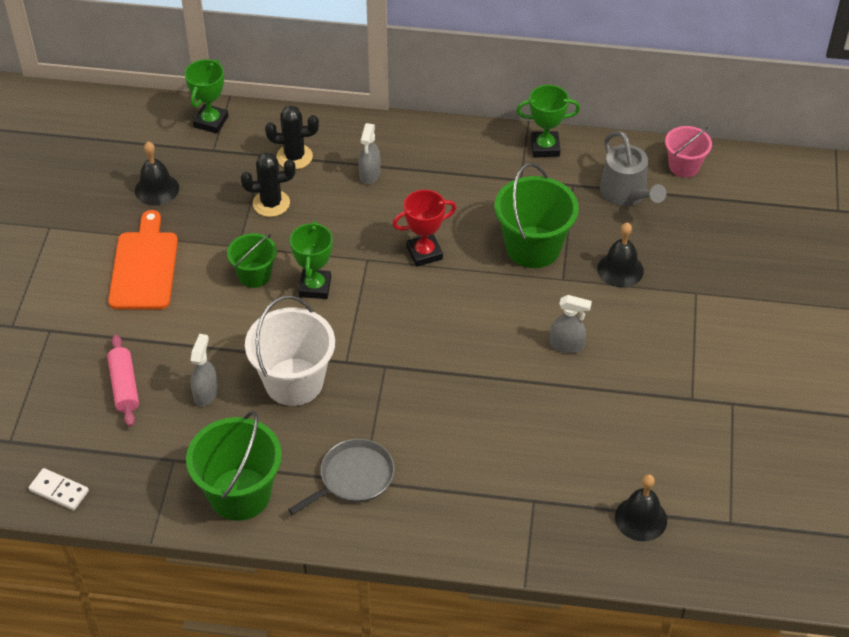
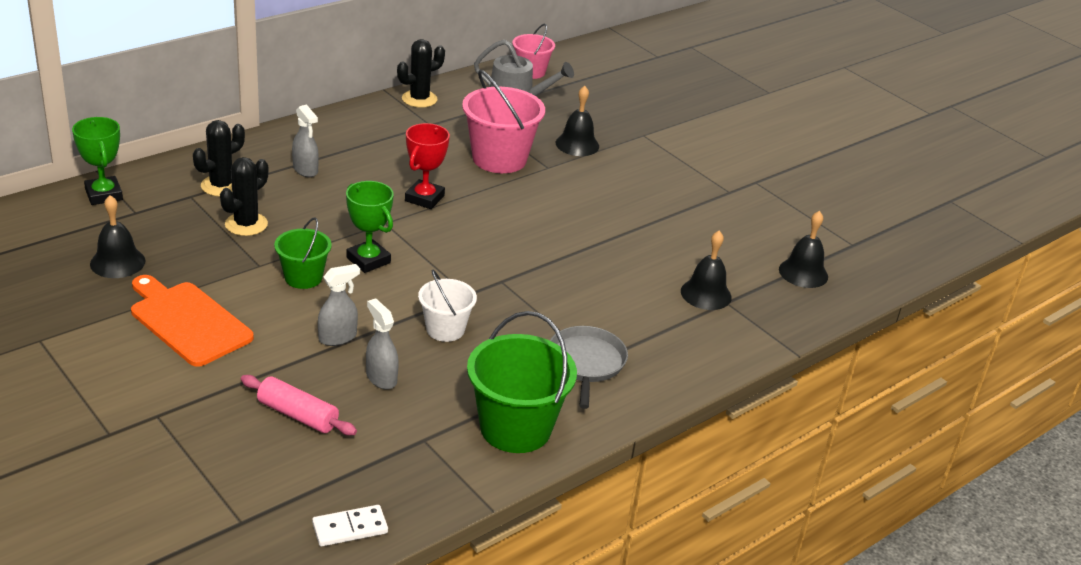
camera: 50 degrees left, 15 degrees down
(294, 382) = (445, 329): white bucket -> white bucket, size x0.59
(527, 482) = (706, 294): none -> black bell
(533, 247) = (499, 159): green bucket -> pink bucket
(545, 147) = (419, 99): green trophy -> black cactus
(567, 345) = (609, 203): grey spray bottle -> grey spray bottle (338, 337)

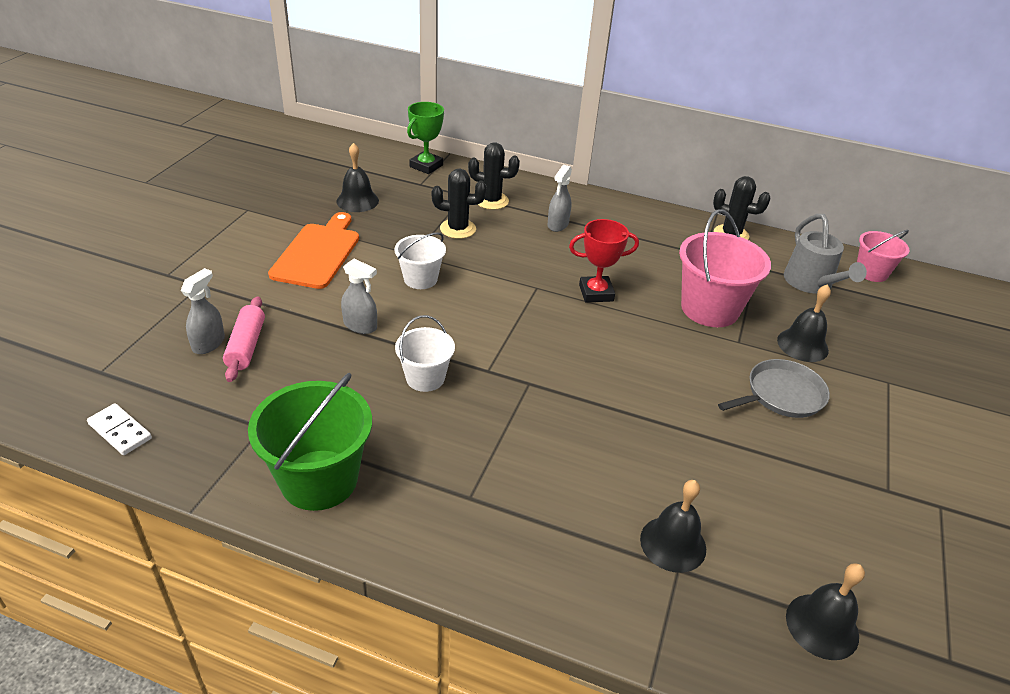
camera: 60 degrees right, 5 degrees up
(303, 277) = (420, 279): green bucket -> white bucket
(368, 260) = (477, 300): green trophy -> none
(381, 378) = (327, 369): grey spray bottle -> grey spray bottle (209, 343)
(586, 363) = (459, 491): grey pan -> grey pan (781, 395)

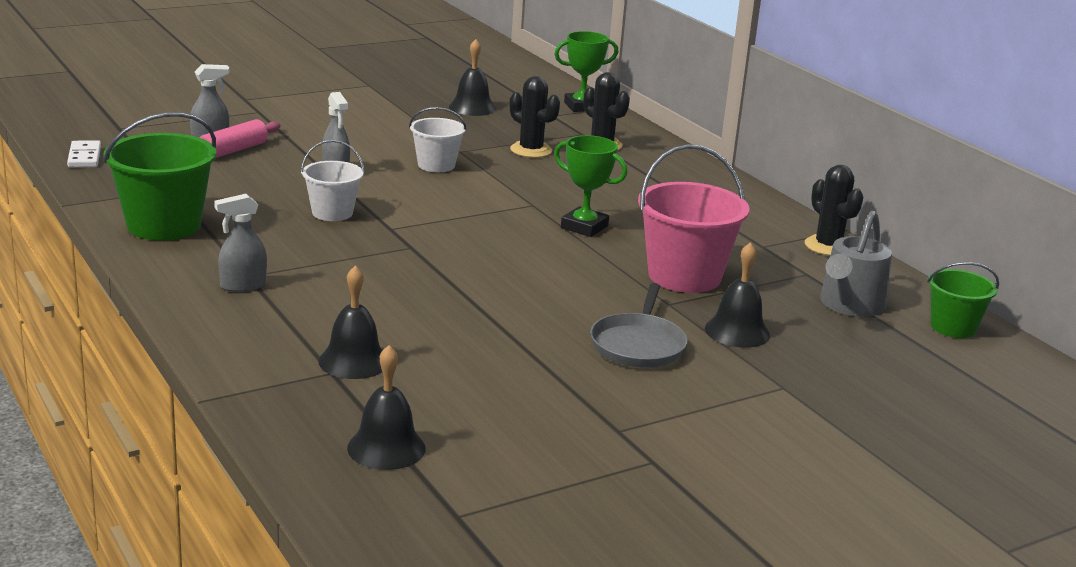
camera: 40 degrees right, 15 degrees down
(318, 253) = (378, 124): orange cutting board -> none
(557, 225) = (638, 179): grey spray bottle -> grey spray bottle (243, 285)
(596, 293) = (584, 227): red trophy -> green trophy
(781, 395) = (638, 345): grey pan -> grey pan turned 90 degrees clockwise
(871, 272) = (953, 327): pink bucket -> green bucket

